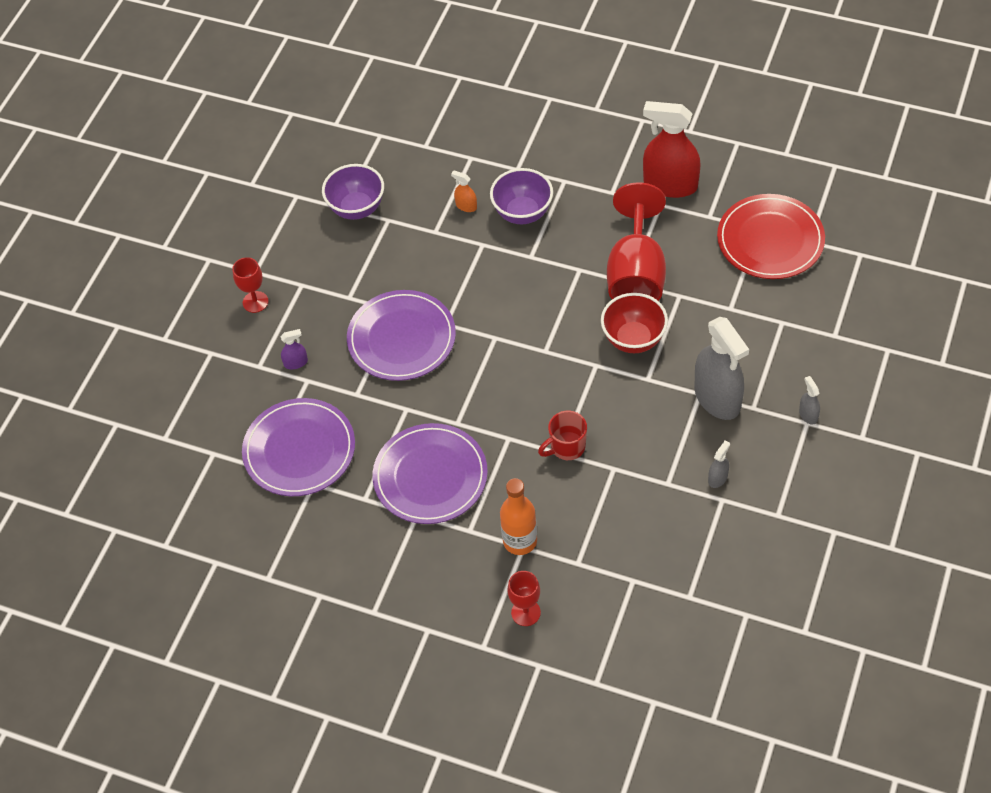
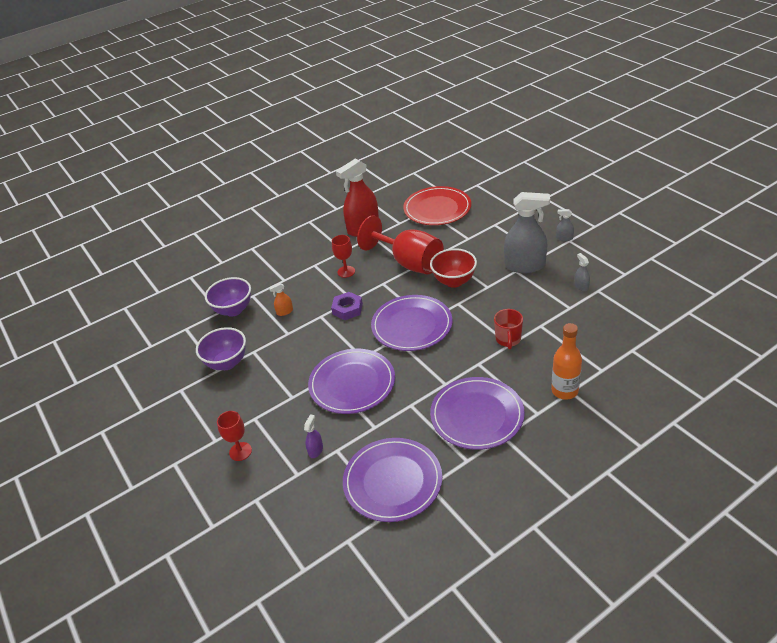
camera: 55 degrees left, 15 degrees down
(511, 262) = (347, 309): none -> purple nut
(522, 213) = (317, 290): purple bowl -> purple bowl (233, 310)
(526, 340) = (412, 325): none -> purple plate
(526, 612) = (625, 411): red goblet -> red goblet (346, 271)

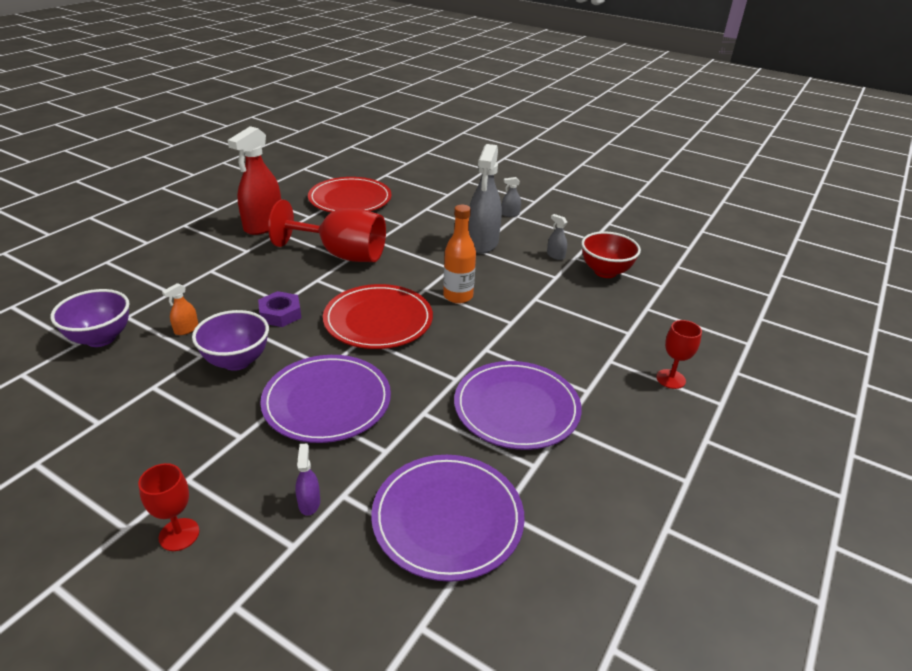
camera: 30 degrees left, 5 degrees down
(227, 363) = (112, 409): purple bowl -> purple bowl (237, 361)
(346, 271) = (260, 273): red goblet -> red goblet (670, 379)
(412, 325) = (378, 320): purple plate -> red plate
(454, 281) = (408, 267): red bowl -> red bowl (605, 272)
(508, 340) = (506, 318): red mug -> none
(525, 265) = (482, 243): grey spray bottle -> grey spray bottle turned 120 degrees clockwise
(564, 391) = (603, 361): orange bottle -> orange bottle (458, 296)

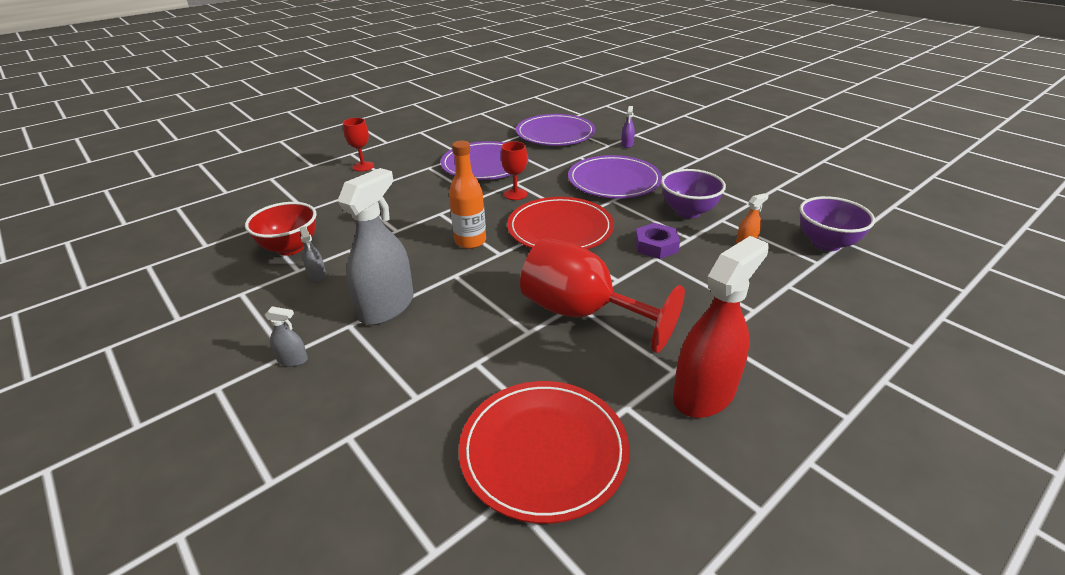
camera: 160 degrees left, 0 degrees up
(179, 534) = (694, 142): red goblet -> red goblet (515, 194)

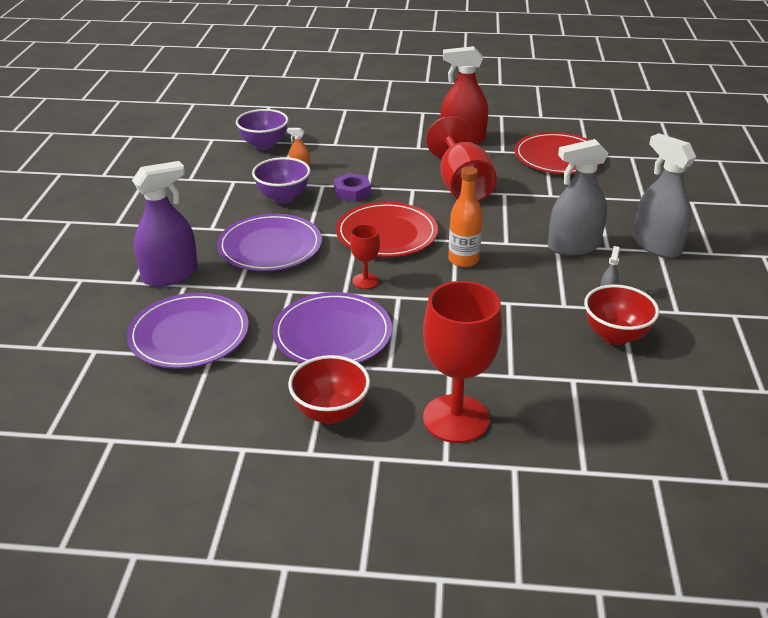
camera: 135 degrees left, 0 degrees up
(292, 360) = (656, 245): grey spray bottle -> grey spray bottle, size x2.36
(363, 166) = (456, 419): red goblet -> red goblet, size x2.05
(432, 143) = (330, 412): none -> red bowl
(627, 144) = (170, 275): purple spray bottle -> purple spray bottle, size x2.36

